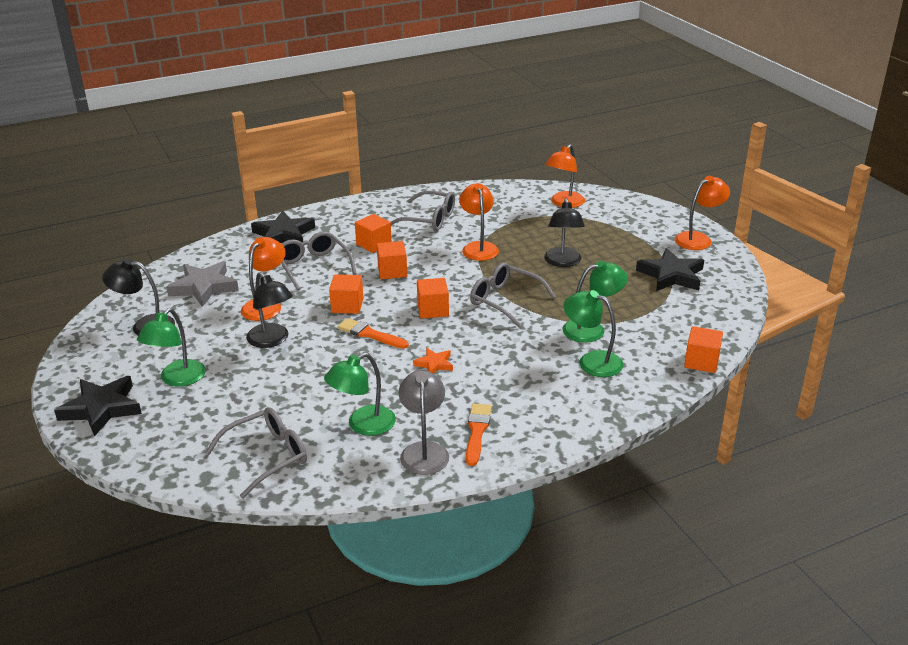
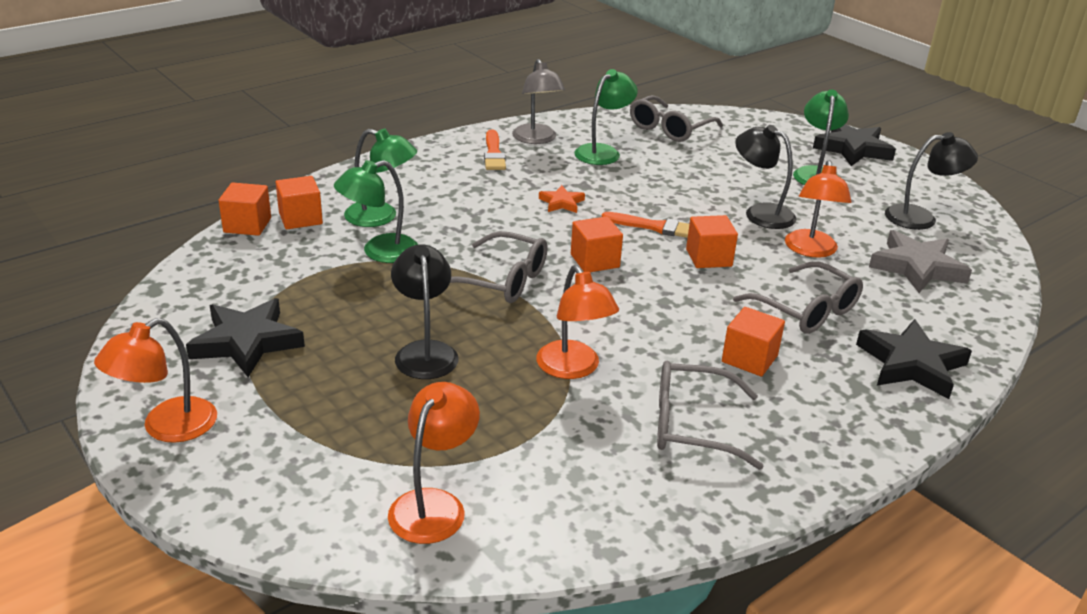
camera: 165 degrees right, 0 degrees up
(392, 271) = (685, 312): orange cube -> orange cube (300, 218)

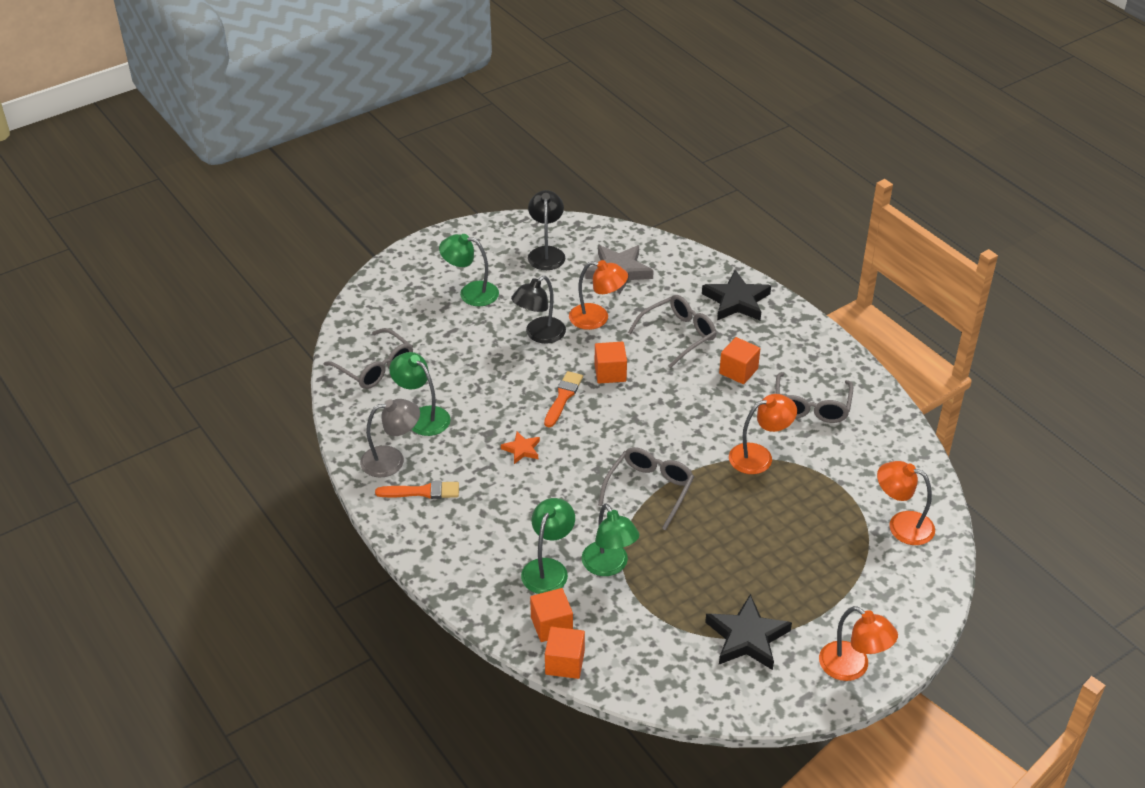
camera: 85 degrees left, 10 degrees up
(425, 352) = (748, 533): black lamp -> none
(595, 261) = (617, 436): orange cube -> none
(853, 149) = (425, 263): black star -> none

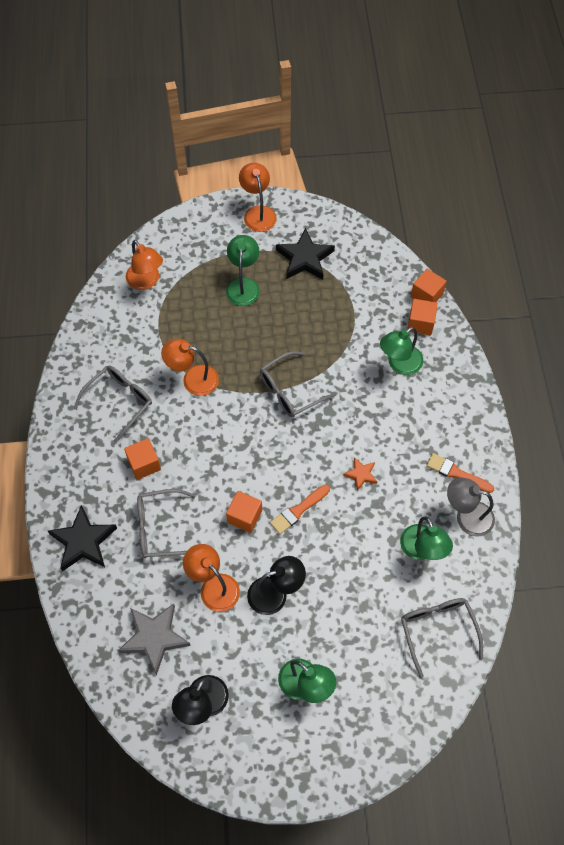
camera: 150 degrees left, 20 degrees up
(609, 566) = (357, 346): green lamp -> green lamp (243, 285)

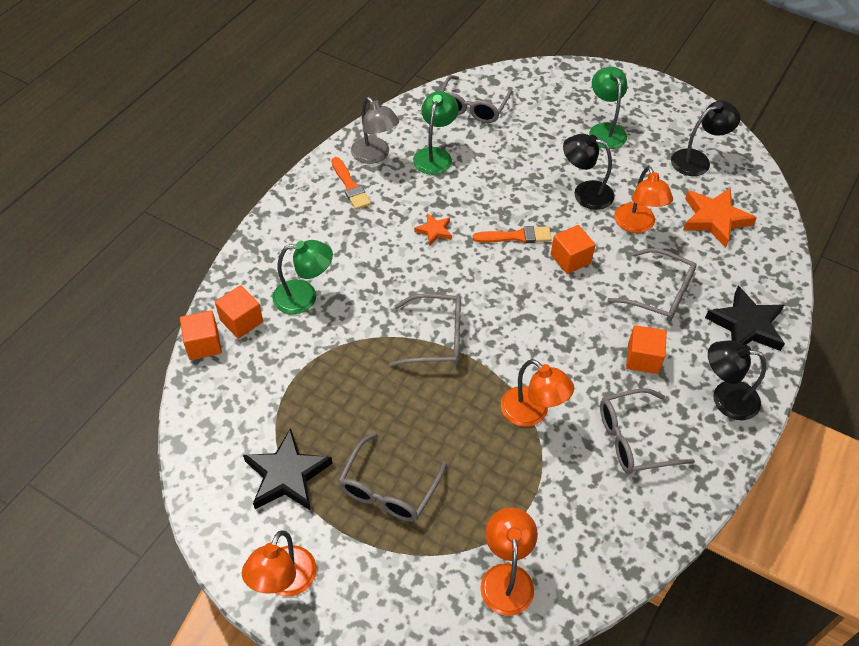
camera: 145 degrees left, 10 degrees down
(73, 469) = (725, 398): none -> black lamp
(154, 638) = (714, 219): grey star -> orange star
(243, 285) = (388, 489): green lamp -> grey glasses

